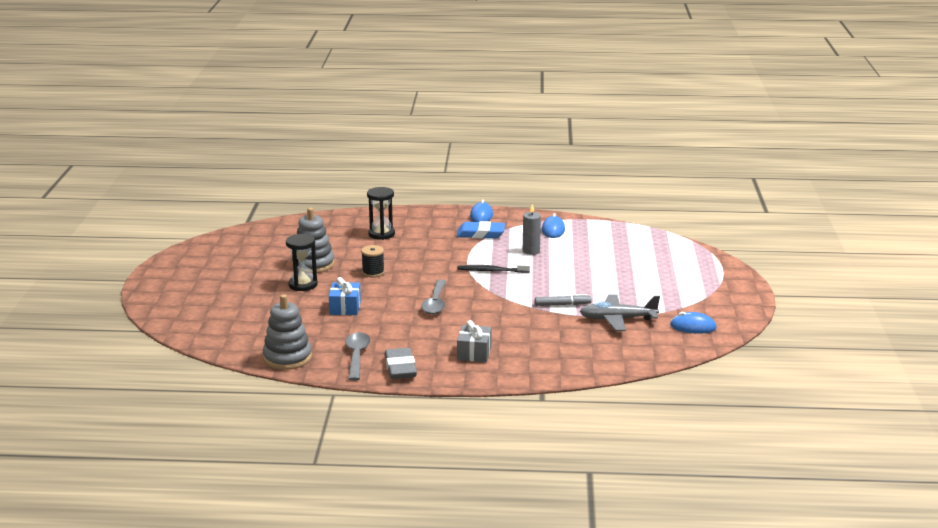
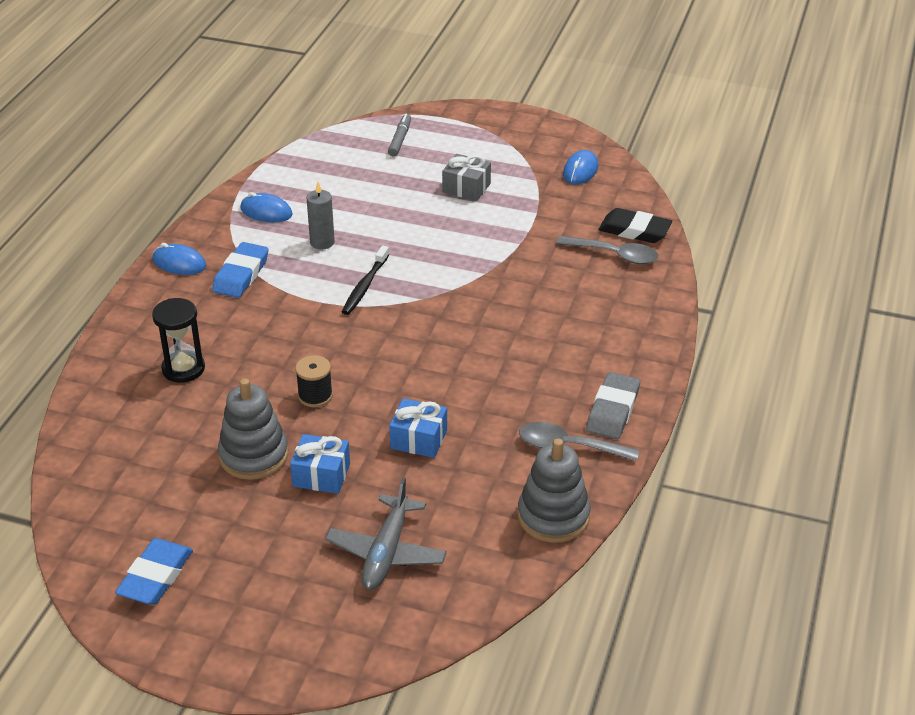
camera: 75 degrees left, 15 degrees up
(212, 256) = (156, 576): none -> blue eraser
(303, 285) = (321, 475): black hourglass -> blue gift
(400, 368) = (612, 410): grey eraser -> grey eraser turned 75 degrees counterclockwise
(435, 303) = (440, 351): grey spoon -> grey spoon (614, 255)
(474, 353) = (592, 341): grey gift -> grey gift (466, 188)
(562, 304) = (489, 248): grey marker -> grey marker (400, 139)
(617, 319) = (543, 216): grey plane -> grey plane (386, 552)
(625, 356) = (634, 230): none -> black eraser

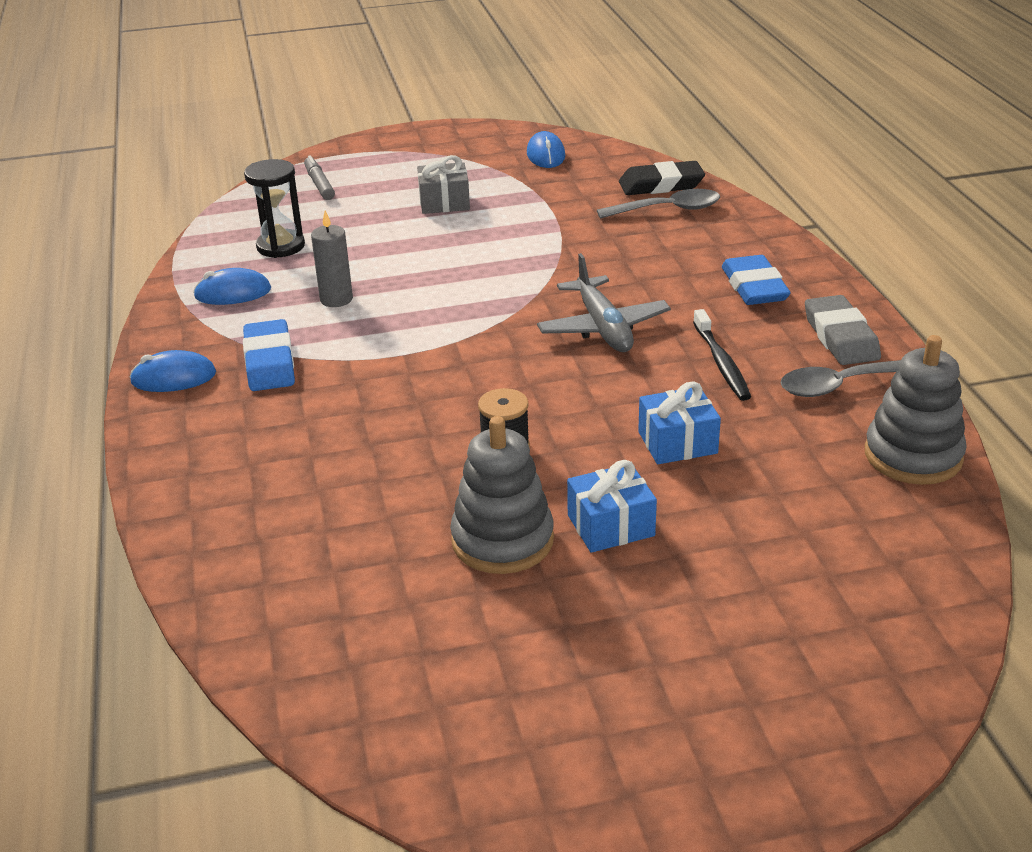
camera: 30 degrees left, 5 degrees down
(156, 576) = (534, 740): blue eraser -> blue eraser (754, 287)
(183, 369) = (302, 484): black hourglass -> black hourglass (280, 246)
(365, 286) = (436, 322): black toothbrush -> black toothbrush (721, 363)
(386, 552) = (786, 573): grey plane -> grey plane (603, 328)

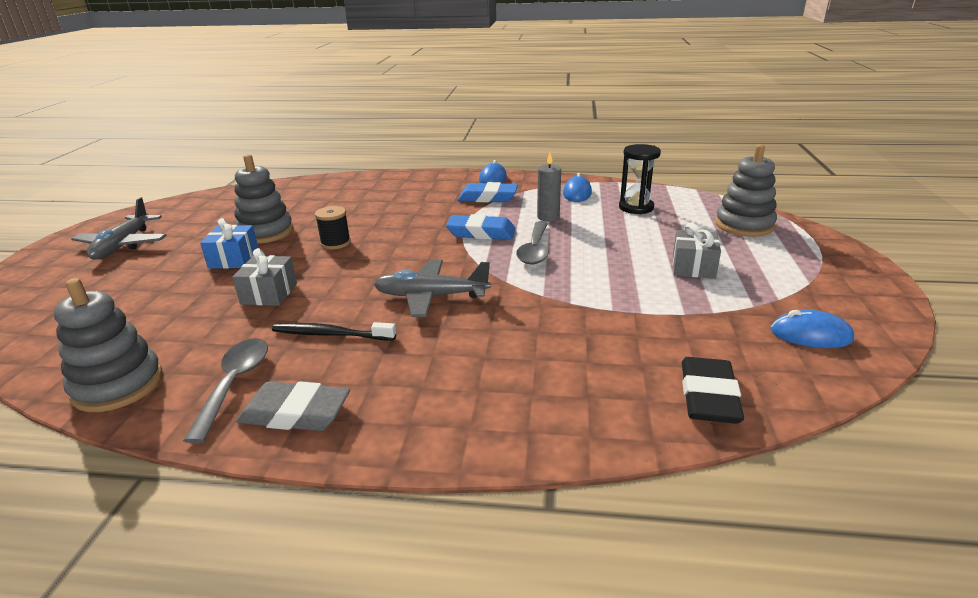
camera: 110 degrees right, 5 degrees down
(319, 184) = (744, 225): grey marker -> grey stacking toy
(646, 704) = (123, 245): none -> grey plane
(668, 209) = (635, 383): grey spoon -> grey spoon (535, 250)
(677, 442) = (269, 293): blue gift -> grey gift
(754, 287) = (428, 390): blue eraser -> blue eraser (481, 232)

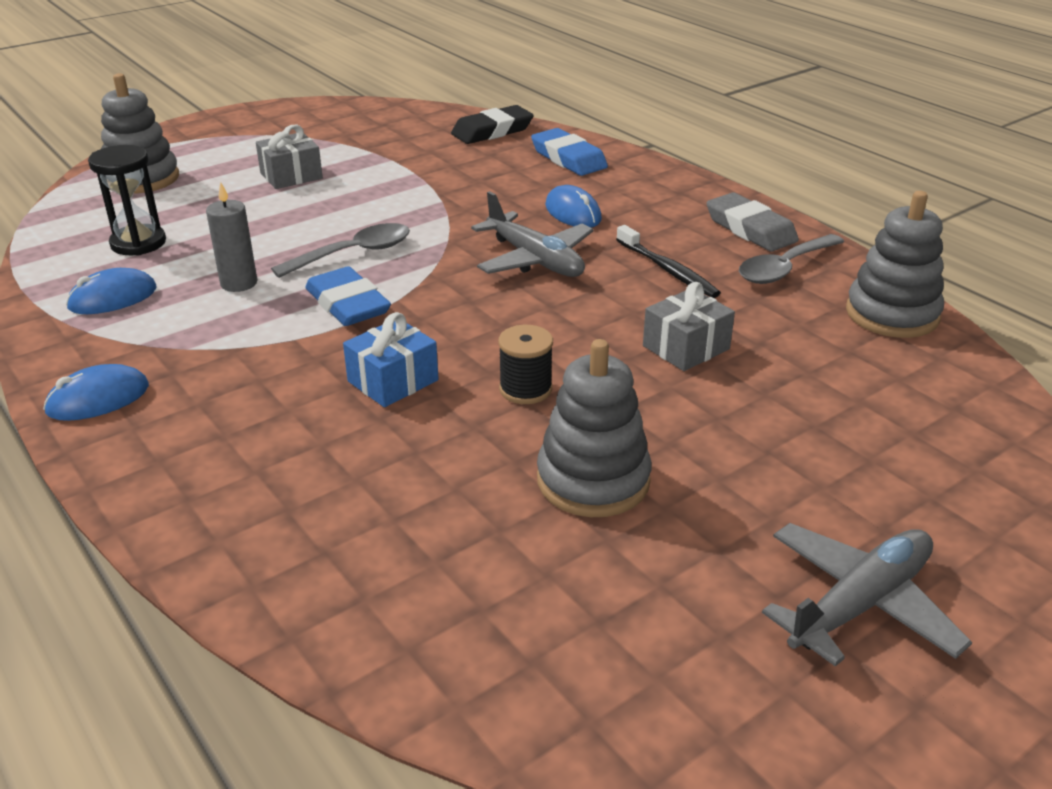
camera: 135 degrees left, 5 degrees up
(234, 259) = (686, 438): blue gift -> blue gift (393, 381)
(488, 197) = (205, 359): blue eraser -> blue eraser (568, 158)
(810, 335) = (363, 121): blue mouse -> blue mouse (573, 213)

